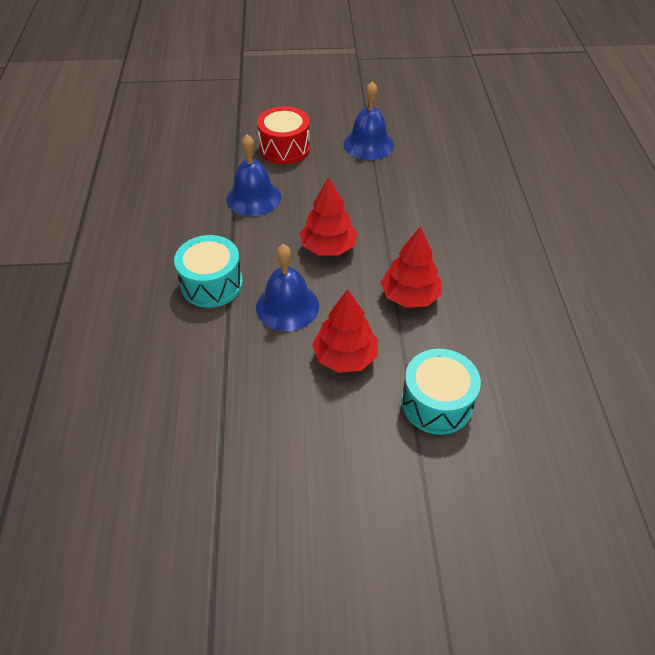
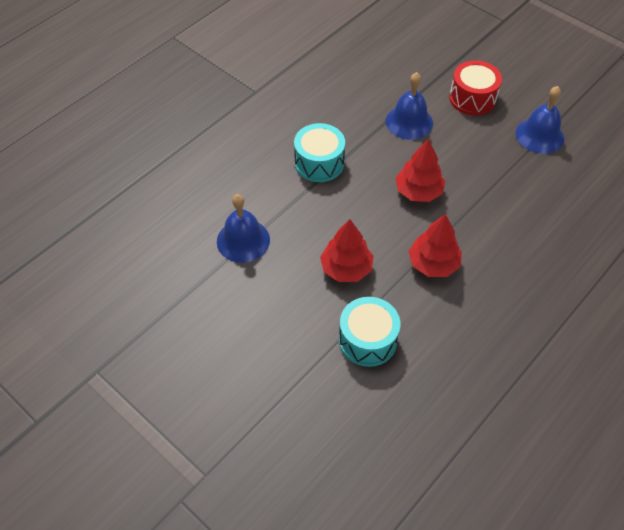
camera: 45 degrees right, 5 degrees up
(287, 306) = (348, 211): blue bell -> blue bell (243, 240)

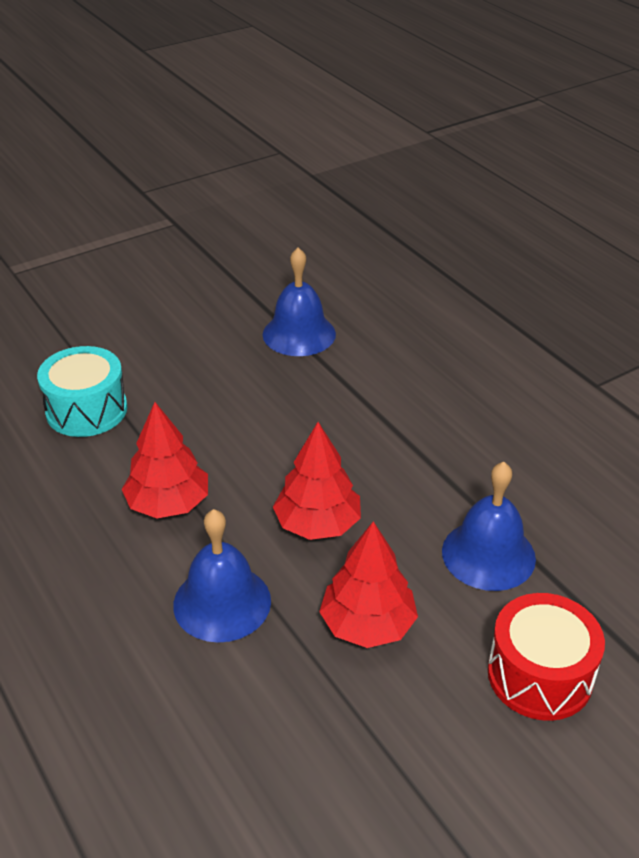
camera: 105 degrees right, 15 degrees down
(319, 163) = (417, 424): turquoise drum -> none
(346, 268) = (208, 414): red tree -> red tree (368, 625)
(539, 135) = (403, 763): blue bell -> blue bell (222, 602)

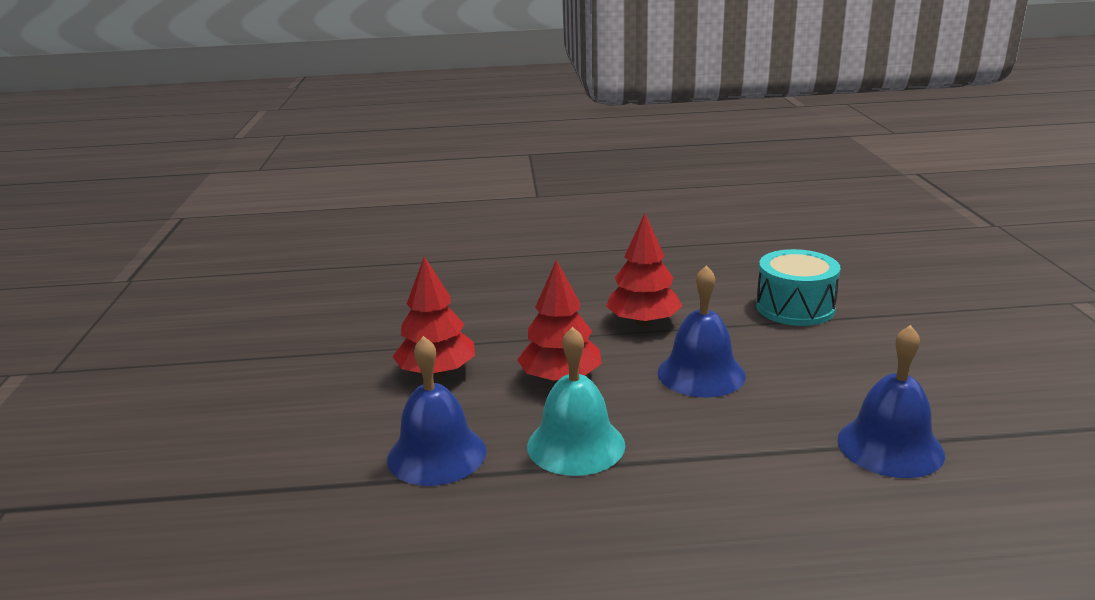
camera: 120 degrees right, 15 degrees down
(222, 602) = (521, 324): blue bell -> blue bell (701, 373)
(410, 477) = (576, 445): none -> turquoise bell
(540, 675) = (301, 431): red drum -> none

